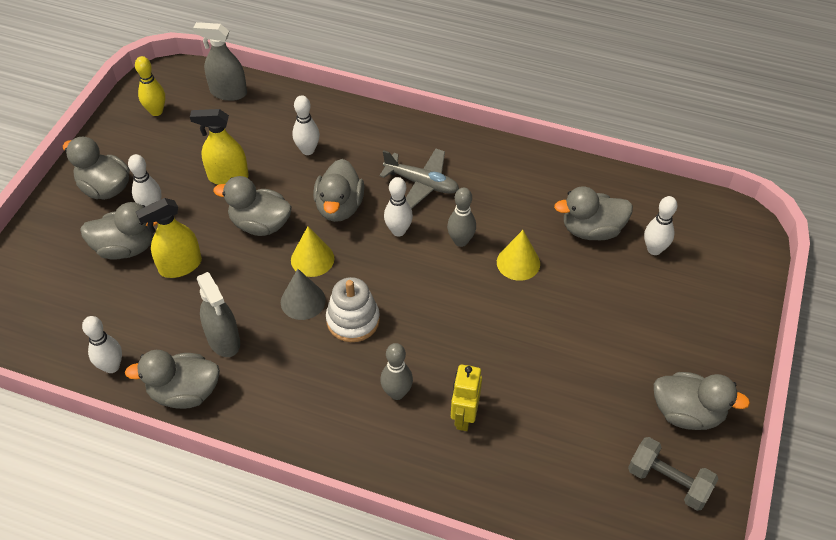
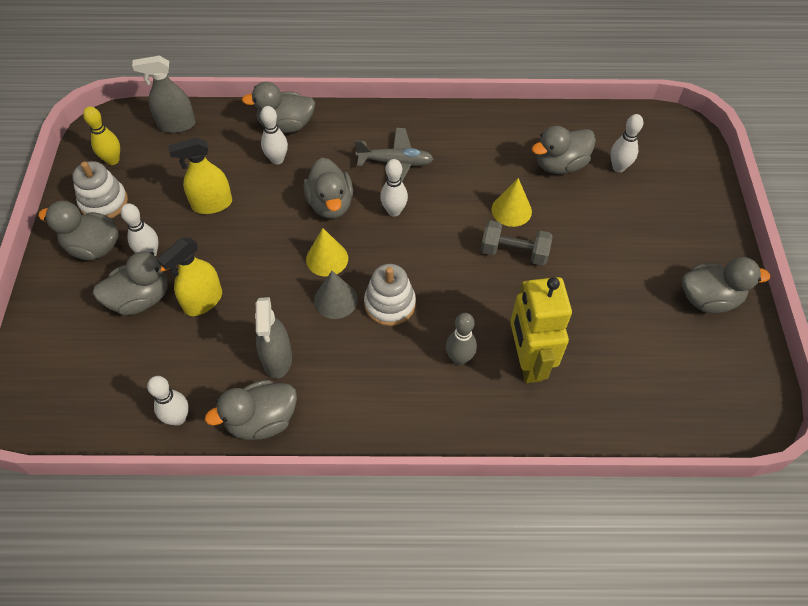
camera: 20 degrees left, 5 degrees up
(132, 149) = (104, 202): none -> white stacking toy
(223, 340) = (277, 359): grey spray bottle -> grey spray bottle turned 45 degrees clockwise
(260, 224) = (263, 240): grey duck -> grey duck (286, 125)
(460, 241) = (453, 205): grey bowling pin -> none
(464, 416) = (527, 361): yellow robot -> yellow robot, size x1.65
(668, 482) = (720, 362): grey dumbbell -> grey dumbbell (514, 252)

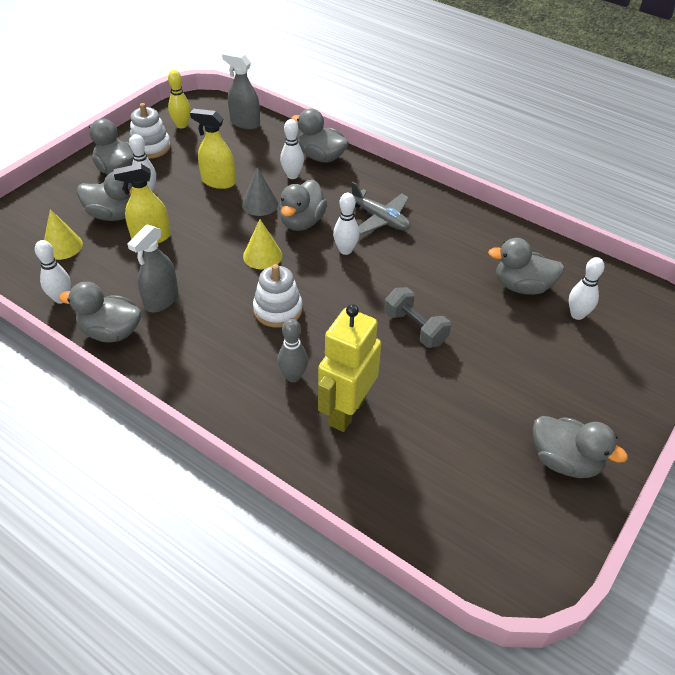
camera: 35 degrees right, 10 degrees down
(335, 300) = (241, 285): grey cone -> grey cone (260, 204)
(511, 210) = (444, 297): yellow cone -> yellow cone (62, 246)

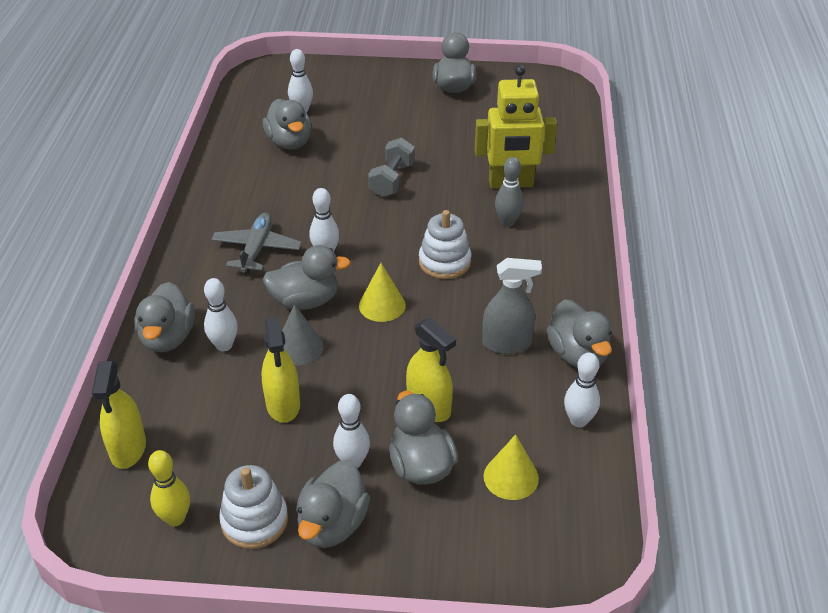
camera: 120 degrees left, 5 degrees down
(245, 123) = (128, 449): grey spray bottle -> yellow spray bottle

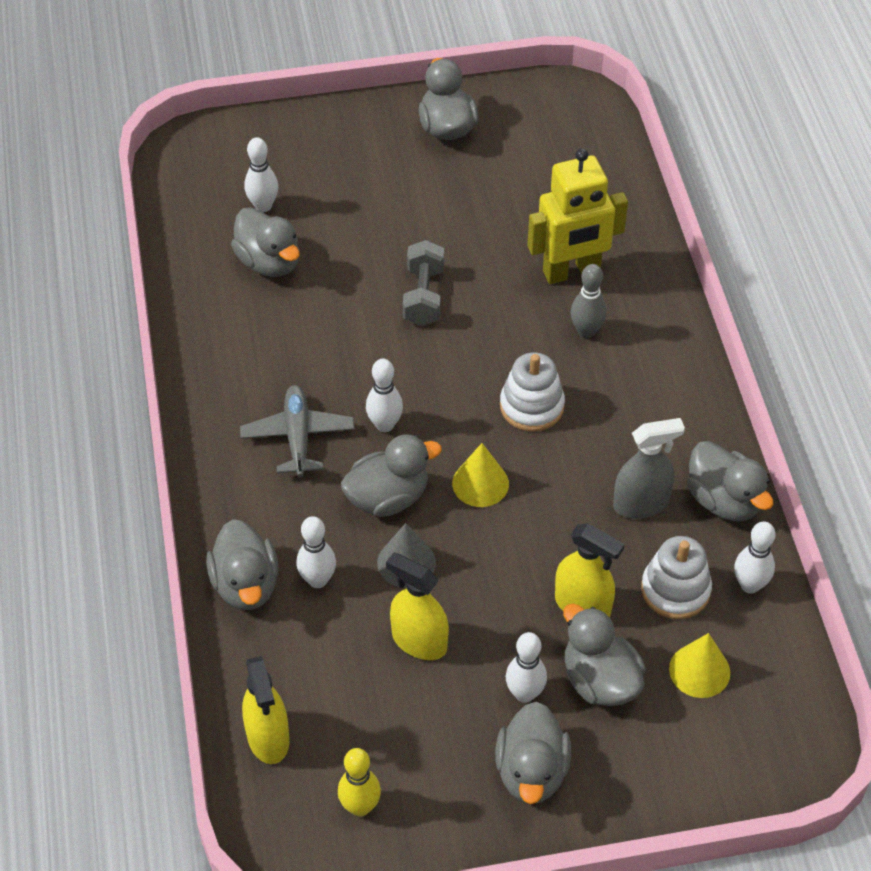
camera: 15 degrees left, 10 degrees up
(254, 520) = (447, 788): white stacking toy -> white stacking toy (675, 590)
(283, 405) = (419, 641): yellow spray bottle -> yellow spray bottle turned 150 degrees clockwise

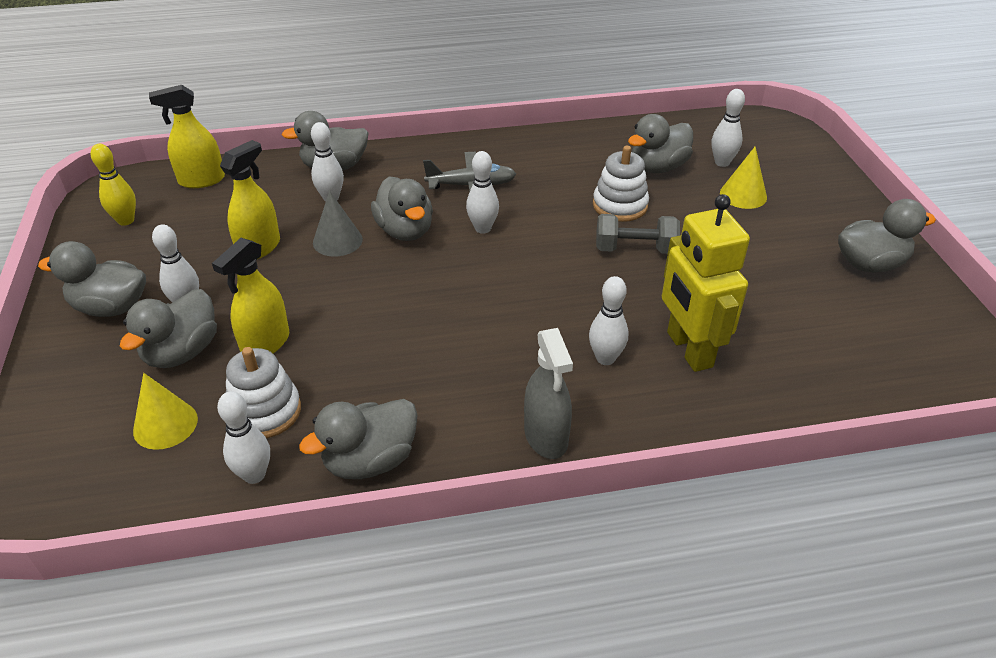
camera: 90 degrees right, 10 degrees down
(480, 483) = (414, 282): yellow cone -> yellow cone (743, 195)
(532, 406) = (503, 316): white stacking toy -> white stacking toy (620, 205)
(586, 331) = (605, 358): grey bowling pin -> white bowling pin
(600, 680) = (182, 352): grey duck -> grey duck turned 150 degrees clockwise
(641, 504) = (375, 391): grey spray bottle -> grey spray bottle (546, 436)

